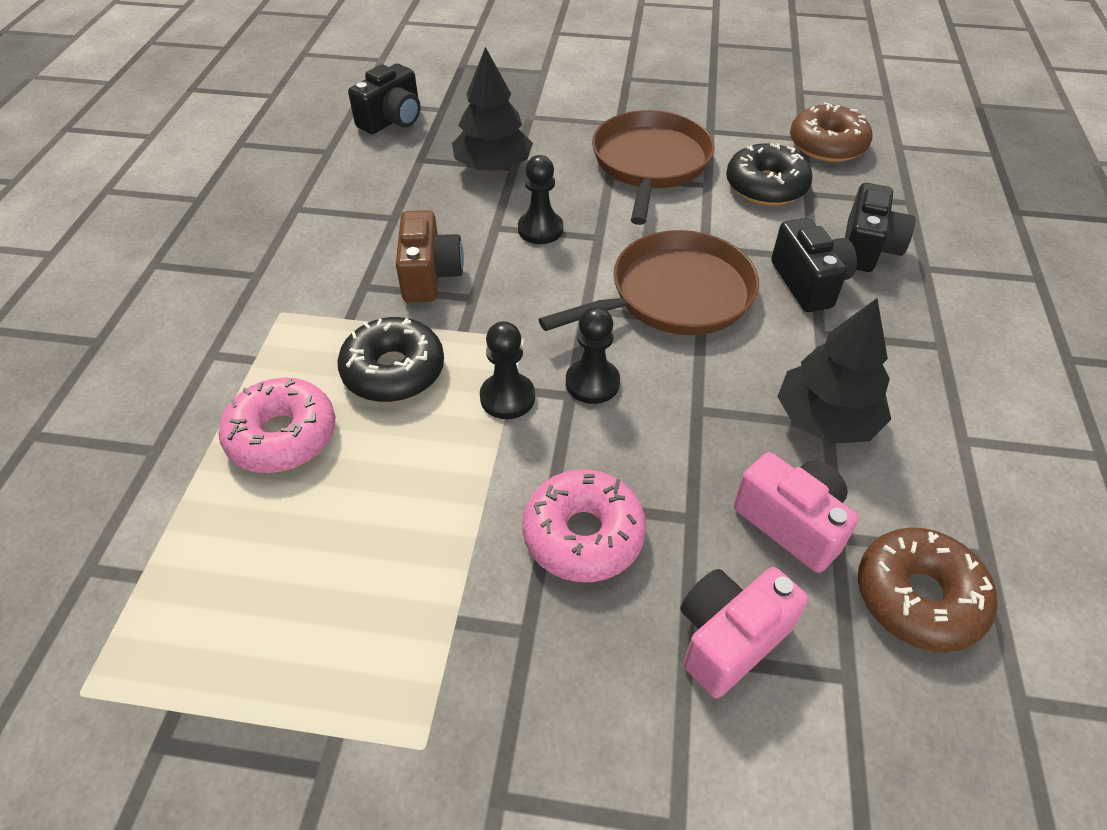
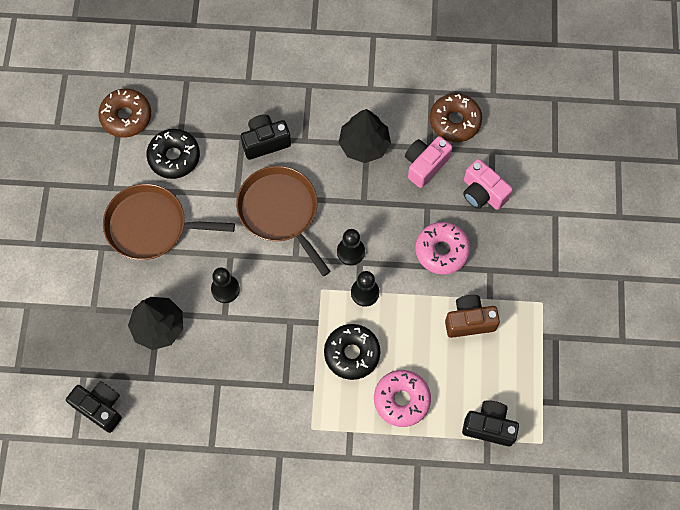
camera: 95 degrees left, 20 degrees up
(430, 275) = (273, 348): brown camera -> brown camera (469, 321)
(867, 248) = (233, 108): black camera -> black camera (489, 426)

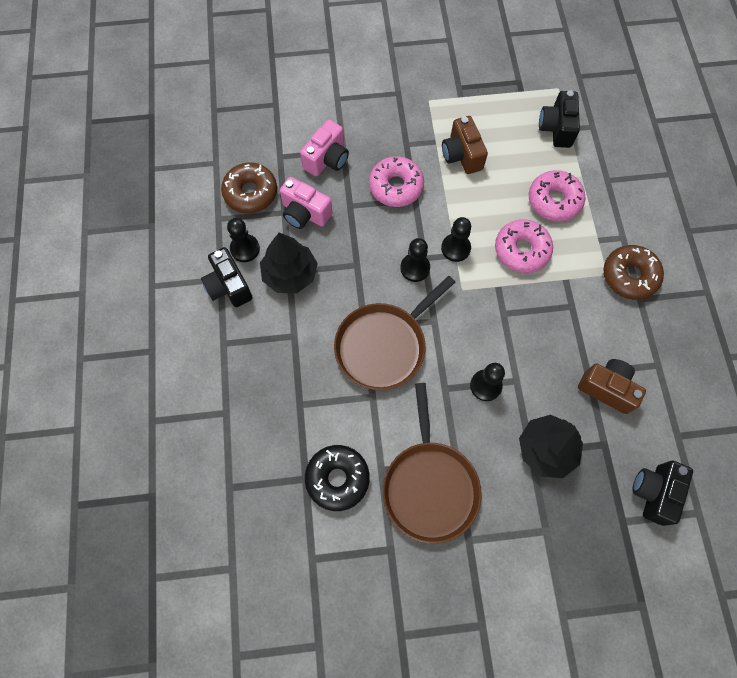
camera: 100 degrees left, 0 degrees up
(126, 117) = (292, 553): brown donut -> brown donut (629, 276)
(199, 395) = (607, 388): none -> brown camera
(265, 142) = (302, 377): black camera -> black camera (229, 286)
(352, 353) = (521, 250): black donut -> pink donut
(396, 110) = (245, 249): none -> black pawn

